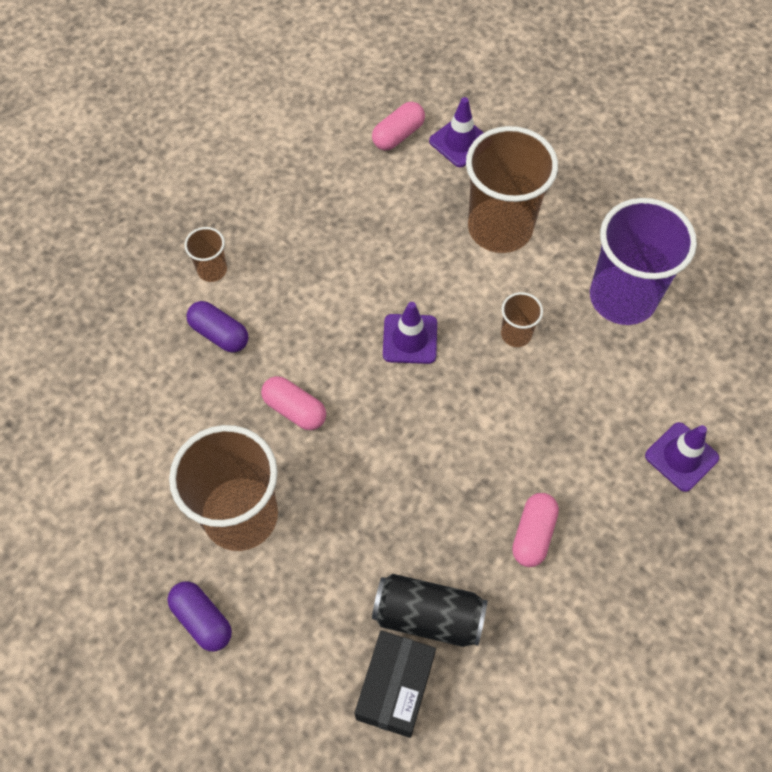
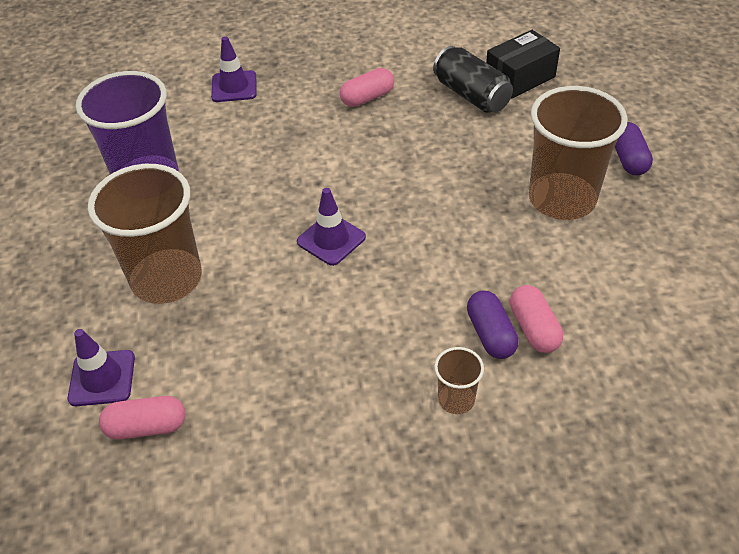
camera: 140 degrees left, 15 degrees down
(295, 409) = (468, 242): pink capsule -> pink capsule (534, 328)
(516, 334) = (249, 199): brown cup -> none

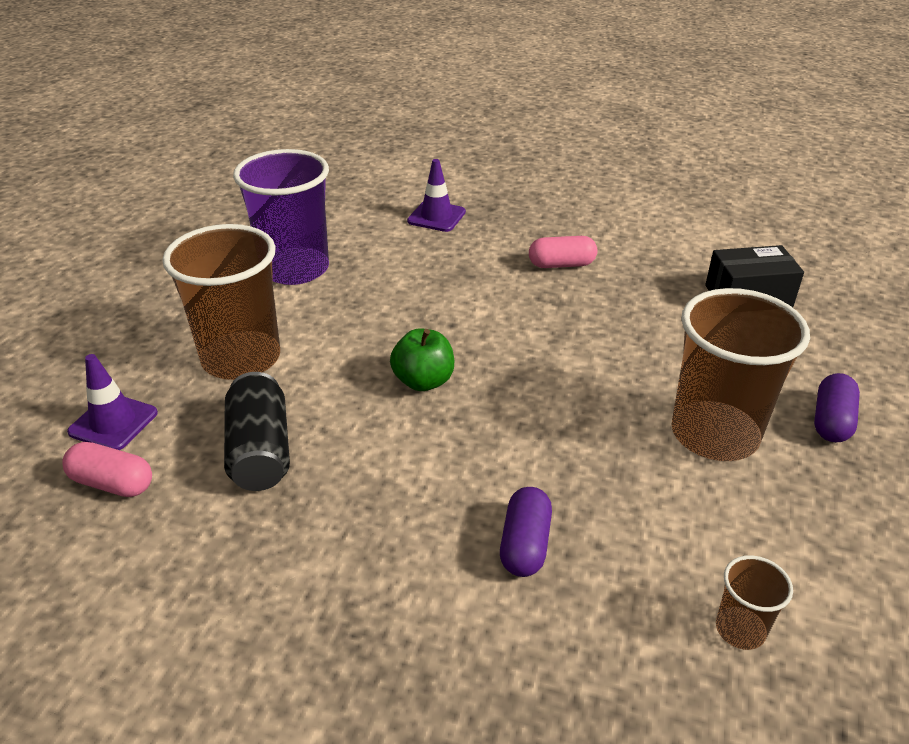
camera: 25 degrees right, 10 degrees down
(331, 239) = (423, 381): purple traffic cone -> green apple
(456, 399) = (433, 598): brown cup -> brown cup (740, 629)
(471, 95) = (678, 296): black can -> black can (260, 451)
(534, 328) = (581, 560): pink capsule -> none

